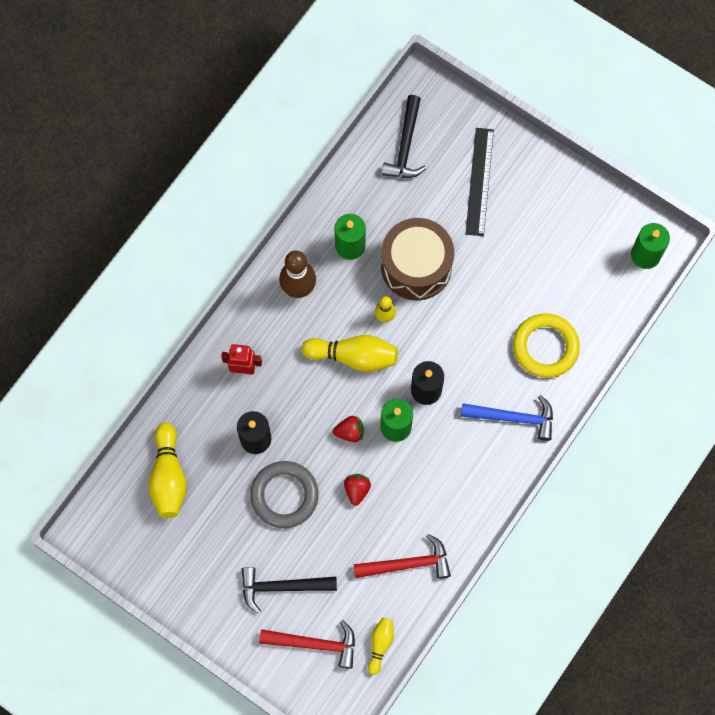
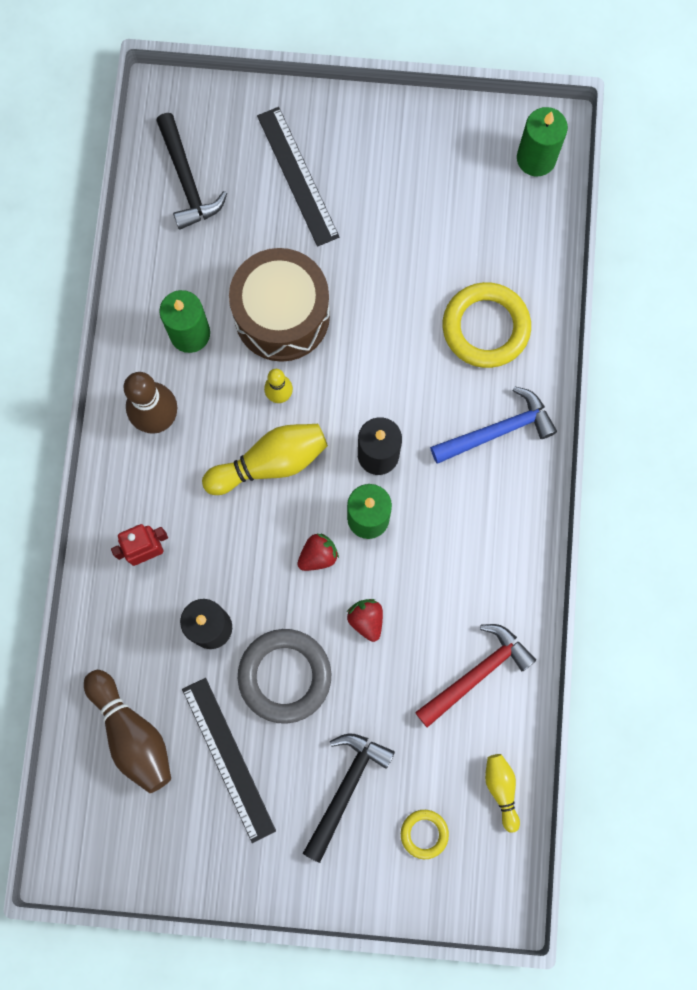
camera: 30 degrees left, 5 degrees up
(169, 477) = (132, 734): yellow bowling pin -> brown bowling pin
(219, 526) = (228, 759): none -> black ruler
(282, 587) = (346, 788): black hammer -> black hammer turned 150 degrees clockwise
(315, 644) = (424, 834): red hammer -> yellow ring

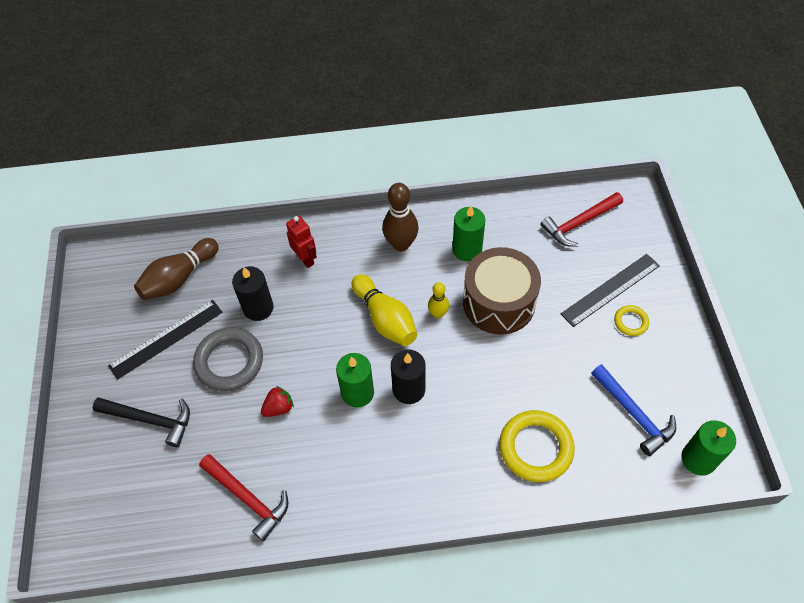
camera: 80 degrees right, 20 degrees down
(187, 180) = (579, 223): black hammer -> red hammer
(318, 555) = (322, 364): red strawberry -> none
(424, 834) = (118, 483): yellow ring -> yellow ring (630, 322)
(498, 430) = (451, 475): blue hammer -> blue hammer (634, 414)
(501, 789) = (156, 536): yellow bowling pin -> none

